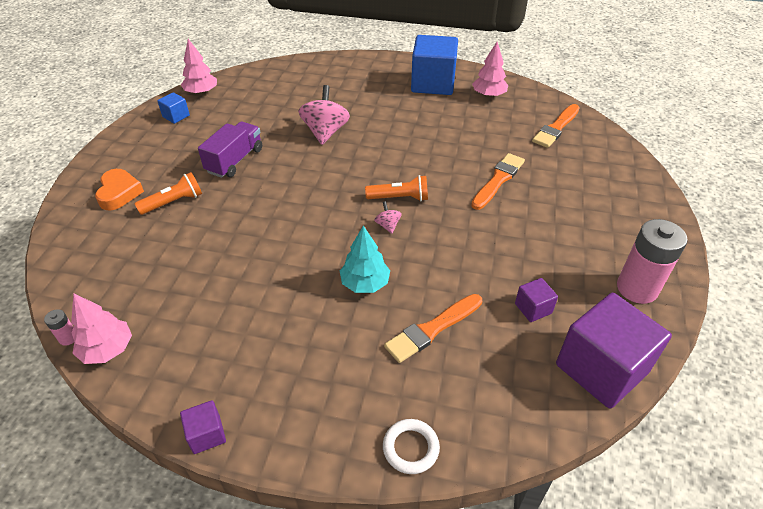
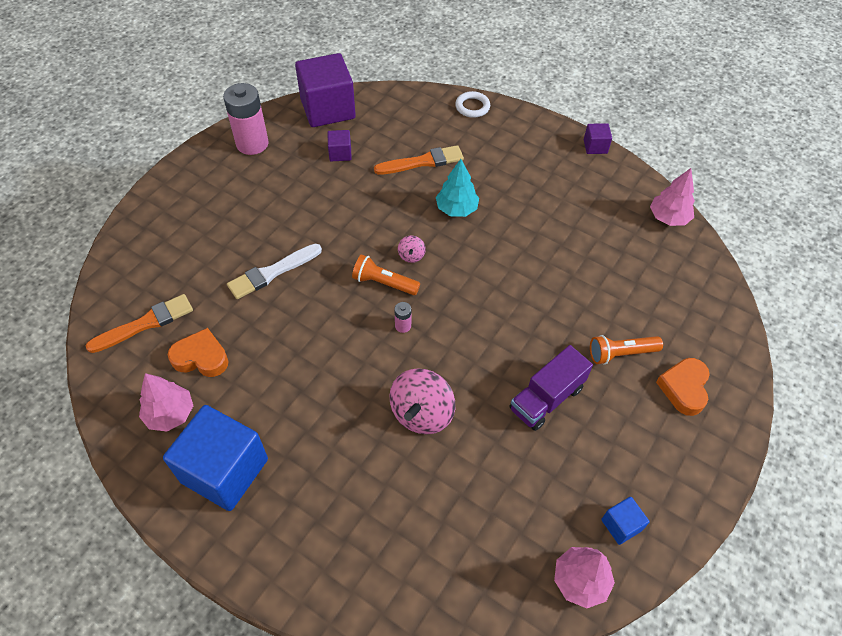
camera: 160 degrees left, 10 degrees up
(68, 338) = (701, 236): pink battery -> pink battery (403, 326)
(498, 122) = (201, 357): none -> orange heart
(498, 180) = (272, 272): orange brush -> white brush

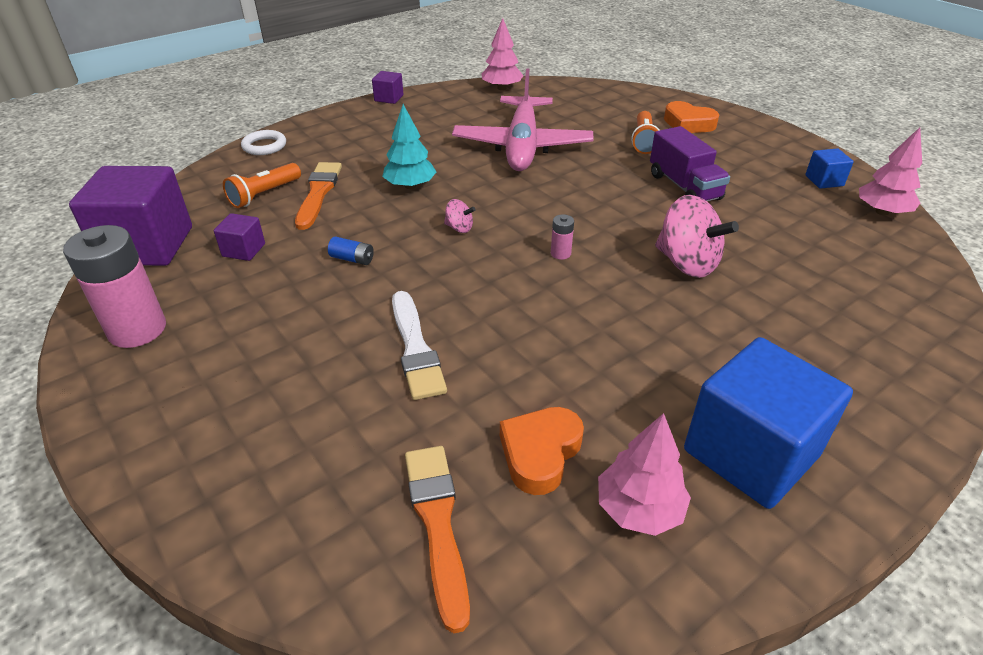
camera: 70 degrees left, 15 degrees down
(351, 210) = (352, 259): none -> blue battery
(384, 283) = (489, 255): orange flashlight -> orange flashlight (264, 194)
(559, 262) = (522, 146): none -> pink plane

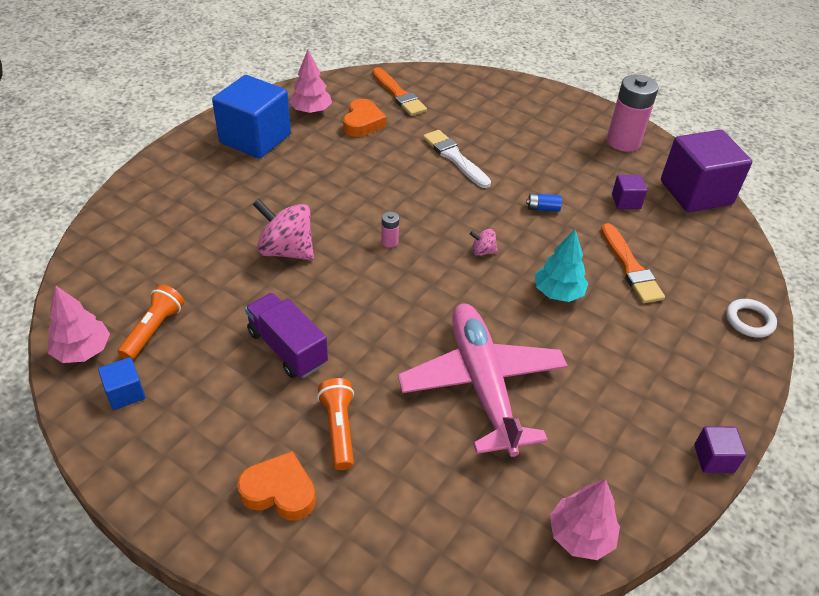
camera: 160 degrees right, 5 degrees up
(264, 194) = (673, 256): orange flashlight -> orange flashlight (154, 330)

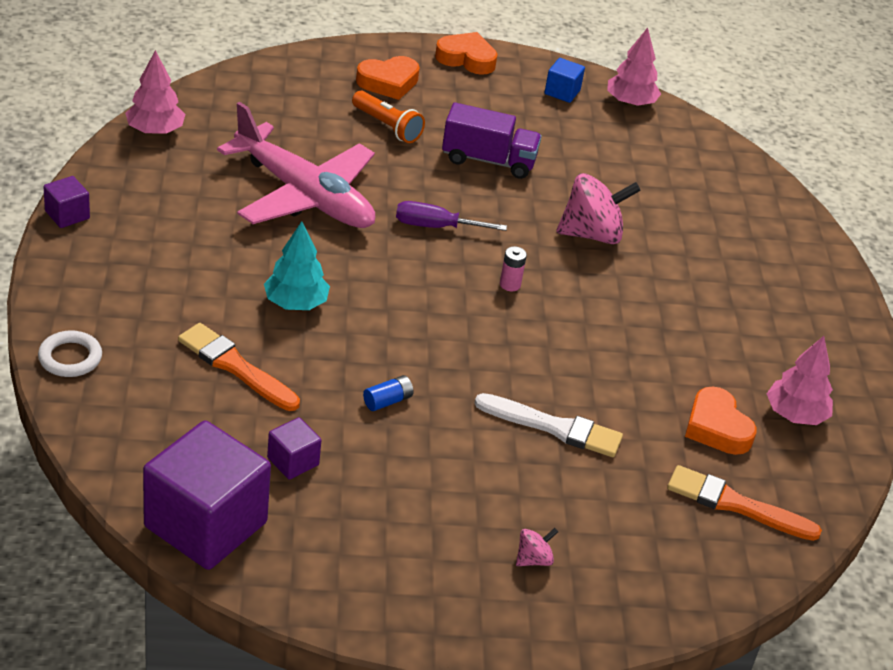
camera: 140 degrees right, 5 degrees down
(154, 330) = (603, 133): orange flashlight -> none
(160, 487) = (466, 59): none -> orange heart
(255, 138) = (793, 342): blue cube -> none
(398, 307) = (435, 227): none -> purple screwdriver
(482, 251) = (408, 315): pink spinning top -> pink spinning top (533, 559)
(623, 142) = (360, 577): pink battery -> none

